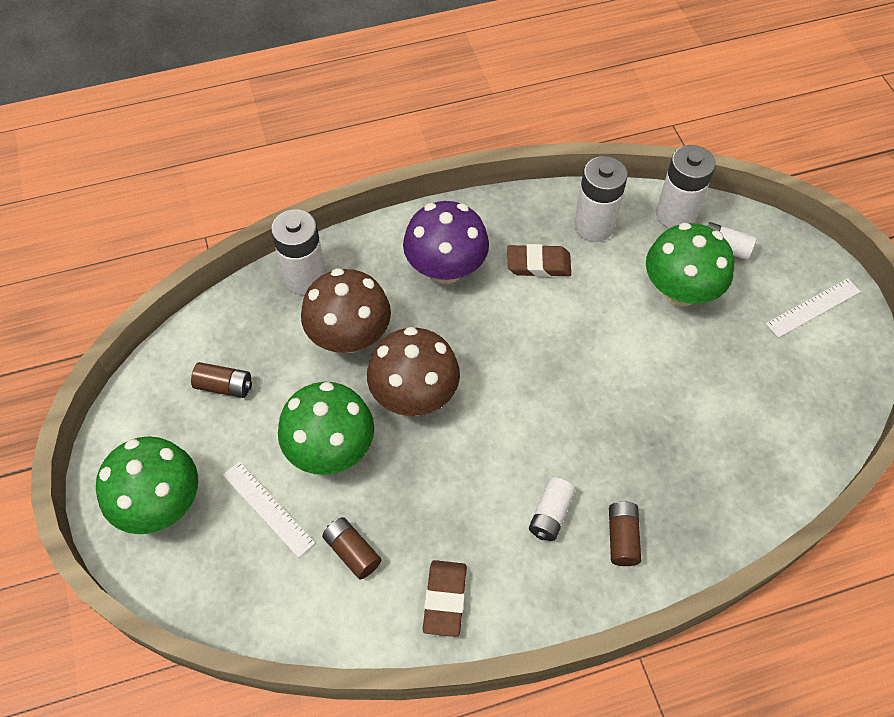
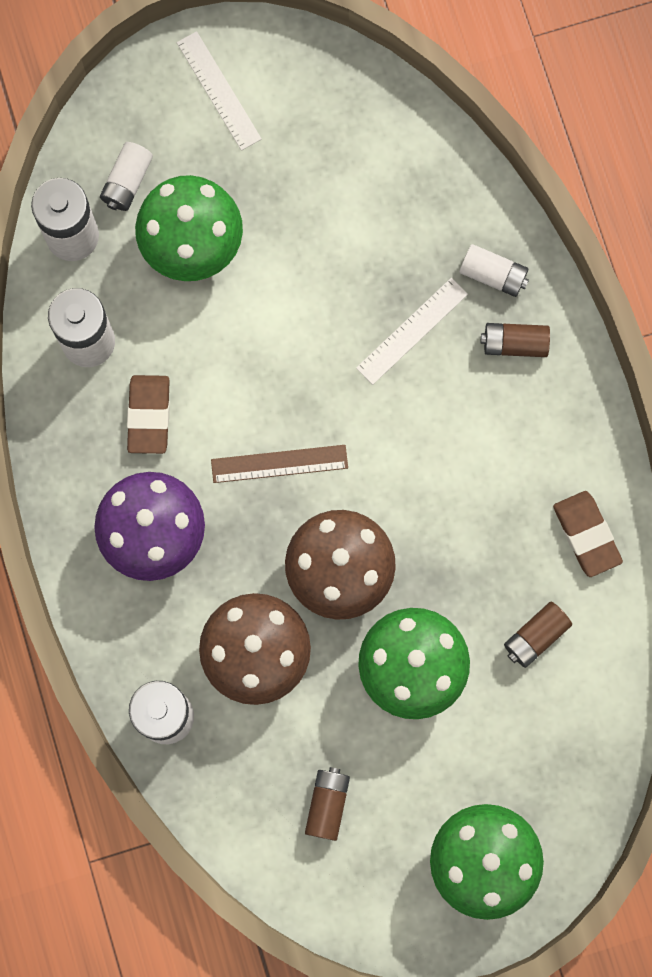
camera: 90 degrees left, 20 degrees up
(268, 508) = (486, 735): white ruler -> white ruler (412, 331)
(445, 599) = (586, 535): brown eraser -> brown eraser turned 60 degrees clockwise
(504, 352) = (279, 463): none -> brown ruler
(550, 514) = (489, 418): white battery -> white battery (493, 275)

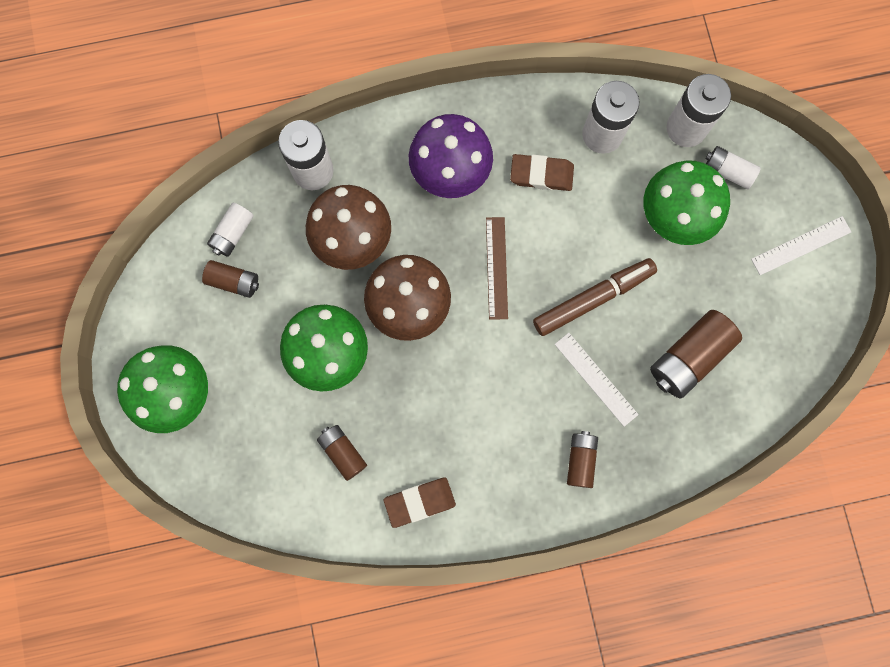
camera: 95 degrees right, 0 degrees up
(309, 340) = (593, 299): none -> brown marker
(374, 220) = (689, 358): none -> brown battery
(493, 275) = (639, 449): white battery -> white battery (233, 233)

